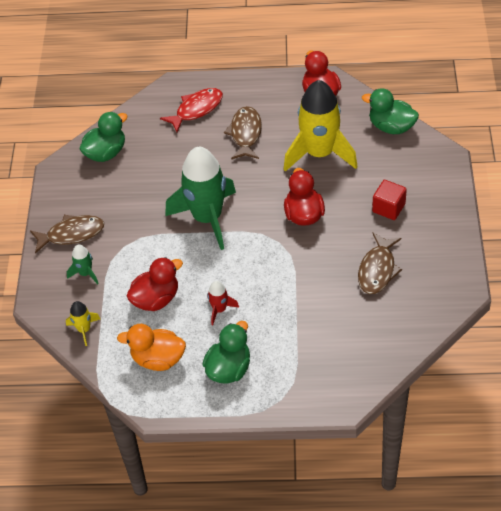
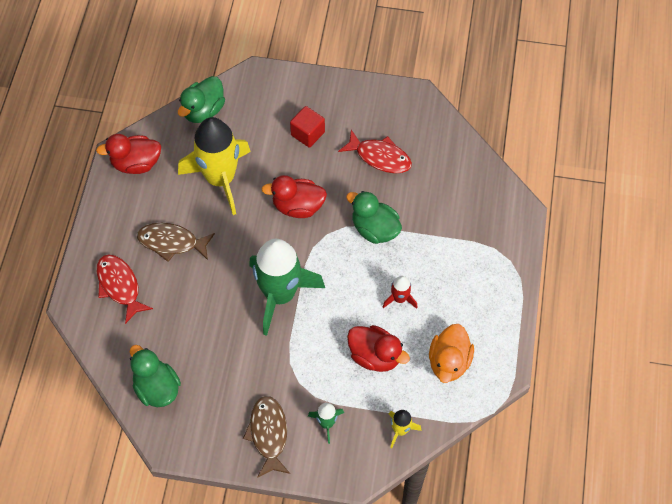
camera: 85 degrees left, 10 degrees up
(156, 299) = (375, 356): red duck -> red duck turned 150 degrees clockwise
(229, 369) = (470, 299): green duck -> green duck (374, 229)
(377, 269) = (380, 157): brown fish -> red fish

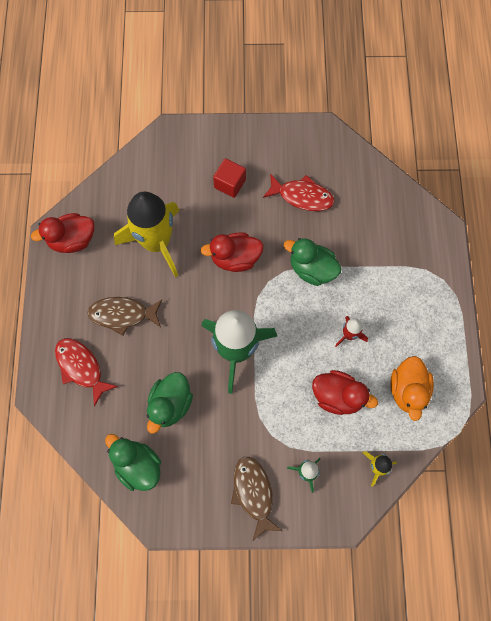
camera: 10 degrees left, 10 degrees up
(203, 111) = (126, 176): green duck -> green duck (170, 404)

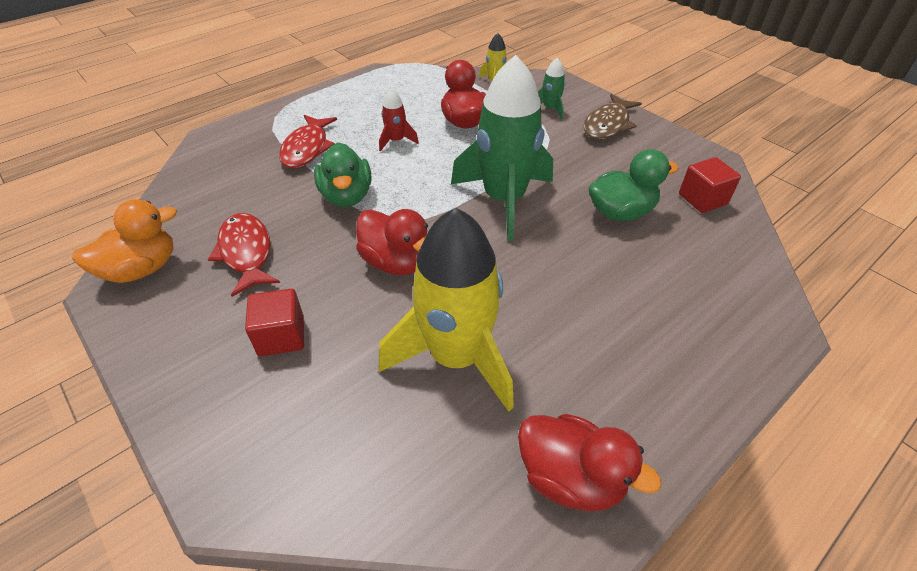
camera: 130 degrees left, 25 degrees down
(81, 367) = (699, 312): red fish -> red fish (307, 148)
(122, 314) = (591, 320): brown fish -> none
(137, 465) = (702, 199): green duck -> red cube
(407, 390) = (411, 93): orange duck -> orange duck (142, 269)

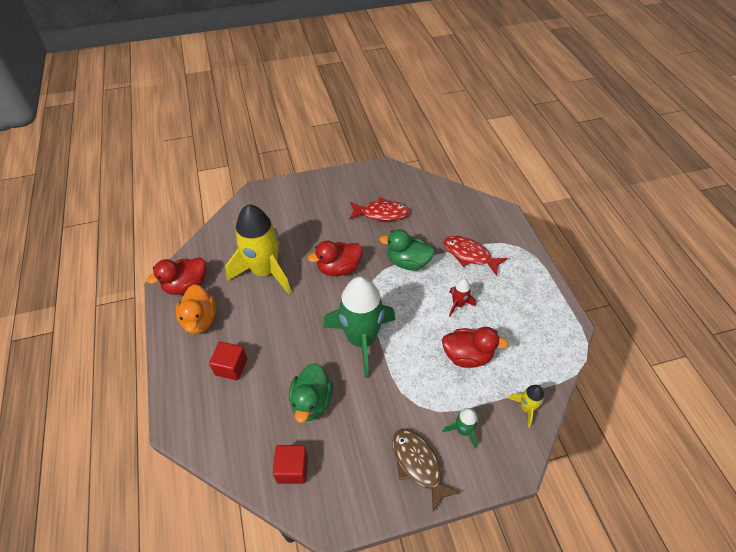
camera: 115 degrees right, 5 degrees up
(142, 269) = (390, 178): orange duck -> orange duck (200, 320)
(281, 336) = (318, 216): red cube -> red cube (231, 367)

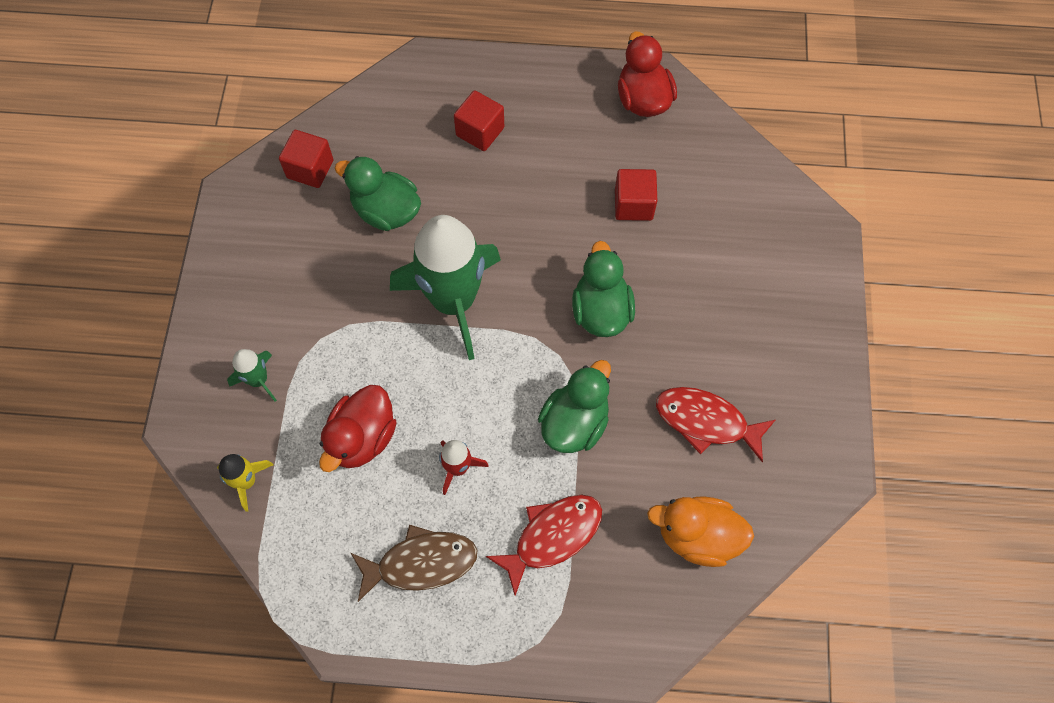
camera: 110 degrees right, 15 degrees up
(200, 320) = (572, 107): orange duck -> orange duck (697, 536)
(265, 271) = (633, 205): yellow rocket -> red cube
(338, 268) = (601, 311): red duck -> green duck
(381, 213) = (706, 421): red fish -> red fish turned 90 degrees clockwise
(418, 464) = (244, 307): brown fish -> brown fish (421, 563)

